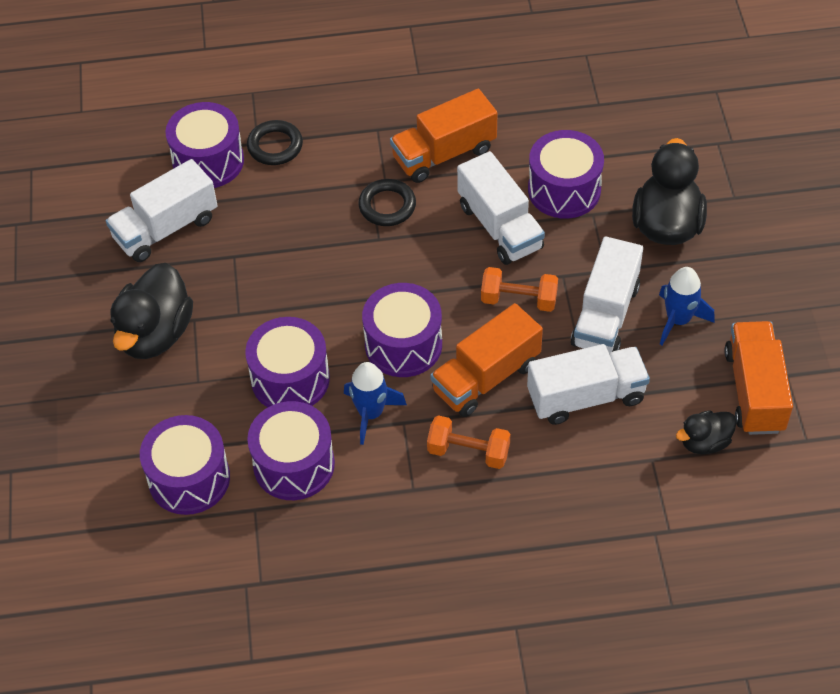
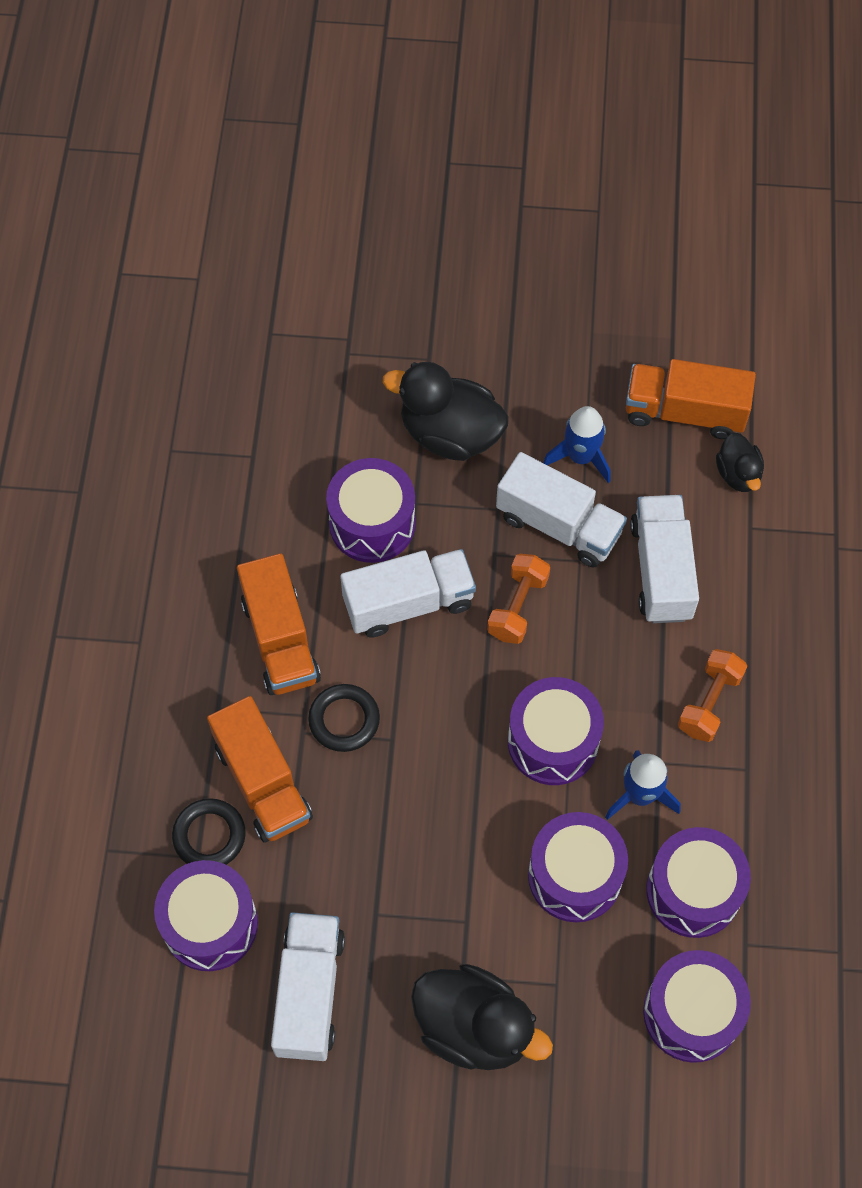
camera: 80 degrees left, 10 degrees up
(166, 228) = (309, 993): white truck -> white truck turned 150 degrees counterclockwise
(486, 377) = (616, 664): orange truck -> orange truck (263, 782)

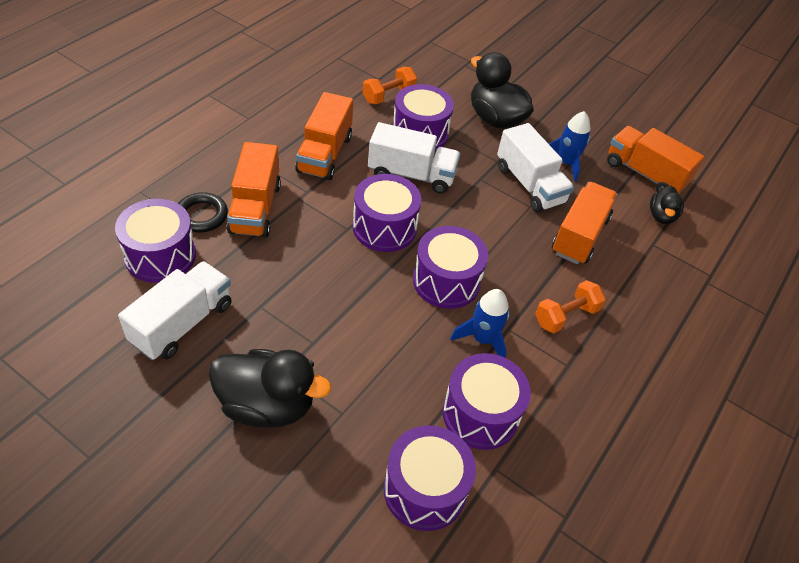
camera: 25 degrees right, 15 degrees down
(344, 720) = (328, 205): black ring -> none
(474, 1027) = (267, 405): black duck -> black duck turned 45 degrees counterclockwise
(517, 607) = (475, 208): orange dumbbell -> orange dumbbell (388, 96)
(575, 876) = (405, 358): purple drum -> purple drum (384, 227)
(661, 570) = (579, 235): white truck -> orange truck

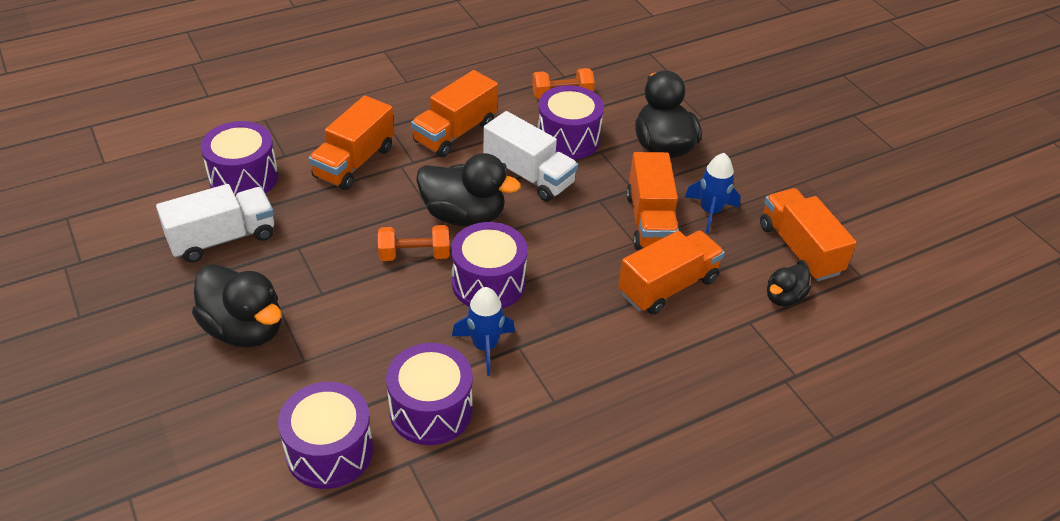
camera: 30 degrees right, 5 degrees down
(202, 215) = (302, 155): black ring -> none
(384, 227) = (464, 215): purple drum -> black duck
(529, 185) = (650, 221): white truck -> orange truck
(566, 316) = (589, 356): orange dumbbell -> orange dumbbell (414, 255)

